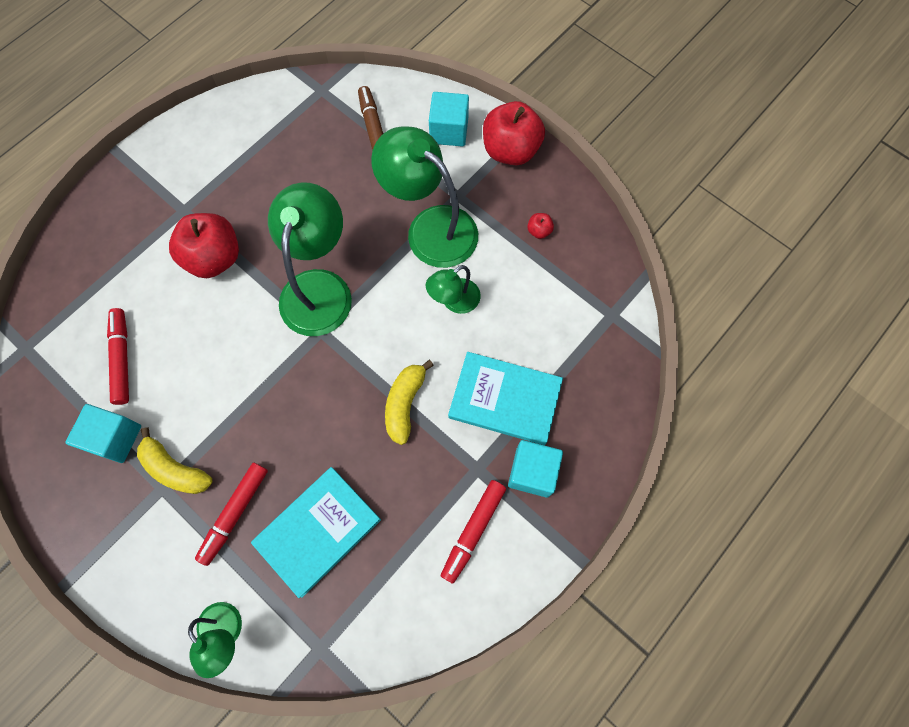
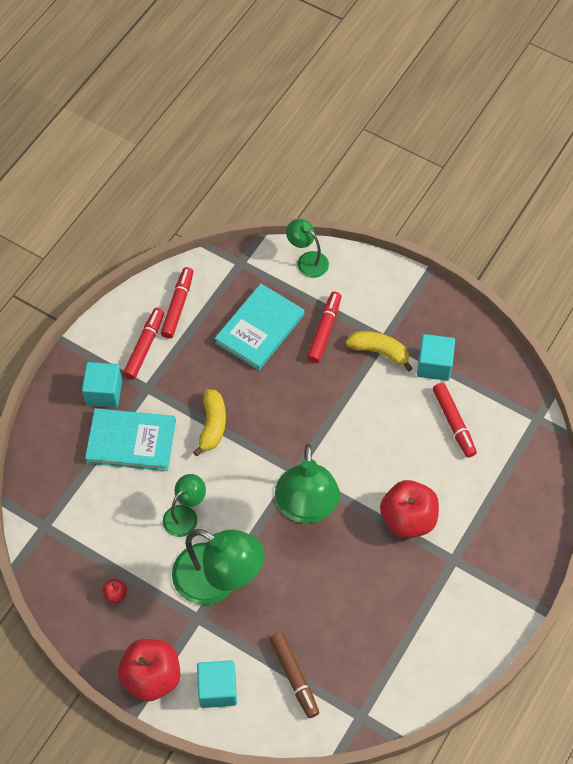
camera: 170 degrees right, 10 degrees down
(420, 589) = (178, 306): none -> red marker

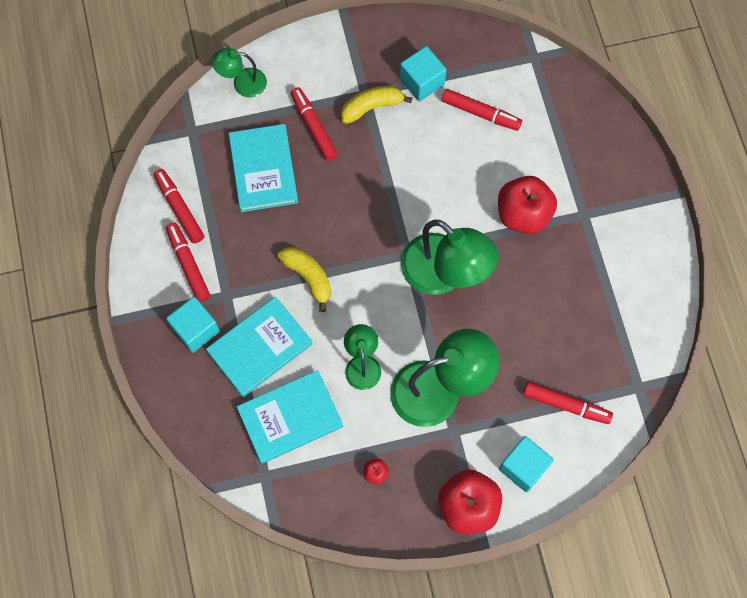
camera: 45 degrees left, 10 degrees up
(101, 505) = (290, 418): none -> turquoise book
(294, 677) = (566, 405): brown marker -> red marker

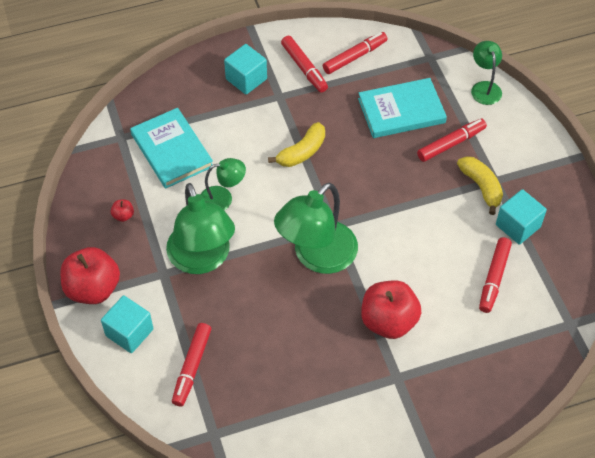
camera: 85 degrees right, 15 degrees down
(188, 264) = (304, 68): red marker -> red marker turned 90 degrees clockwise
(260, 348) = (233, 123): turquoise book -> none

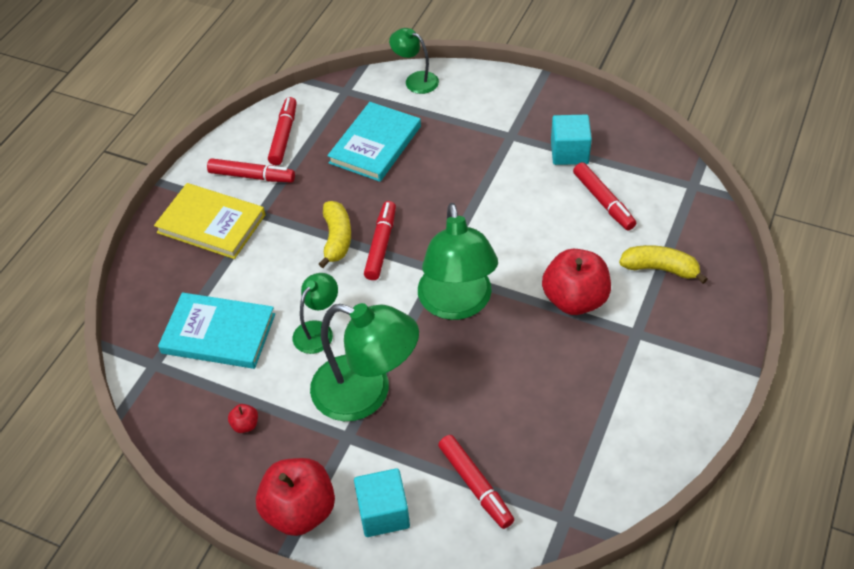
camera: 45 degrees left, 5 degrees down
(246, 79) = (211, 224): turquoise cube -> yellow book
(451, 144) = (445, 137): red marker -> red marker (381, 245)
(481, 187) = (508, 148): yellow banana -> yellow banana (660, 269)

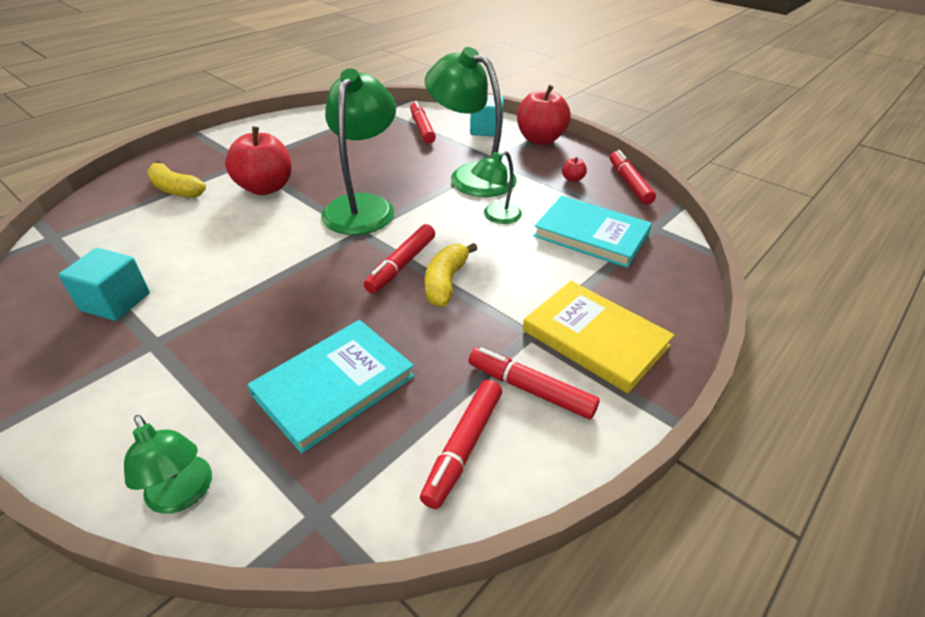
camera: 165 degrees left, 10 degrees down
(603, 201) = (150, 246): red marker -> red marker (629, 183)

